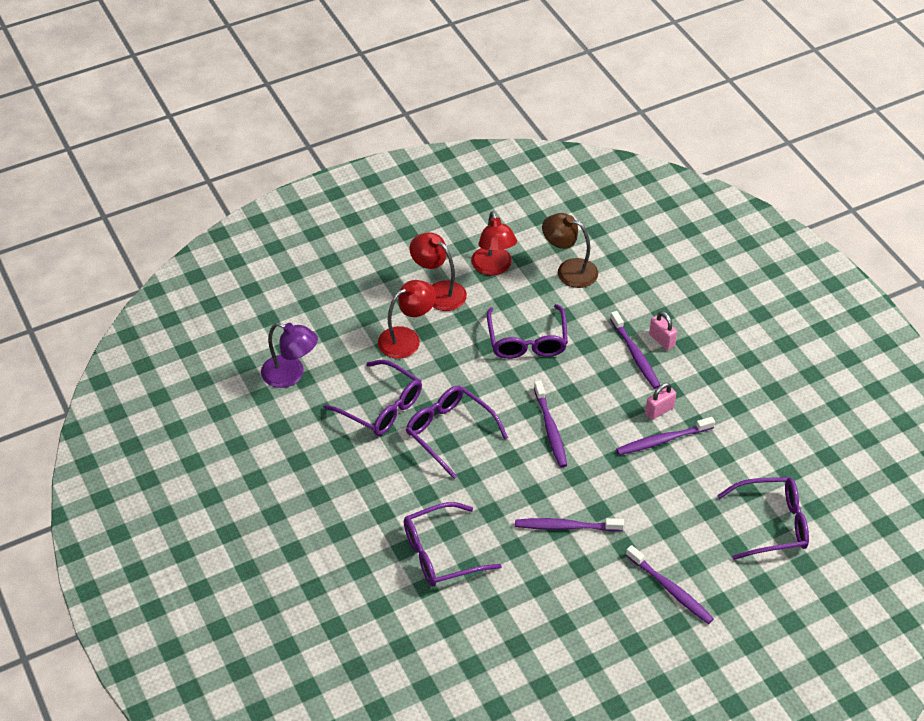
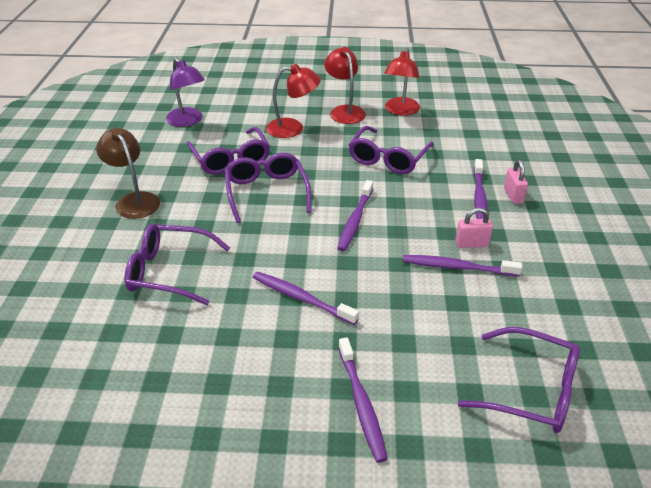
camera: 30 degrees right, 10 degrees down
(569, 270) = (462, 129): brown lamp -> brown lamp (134, 200)

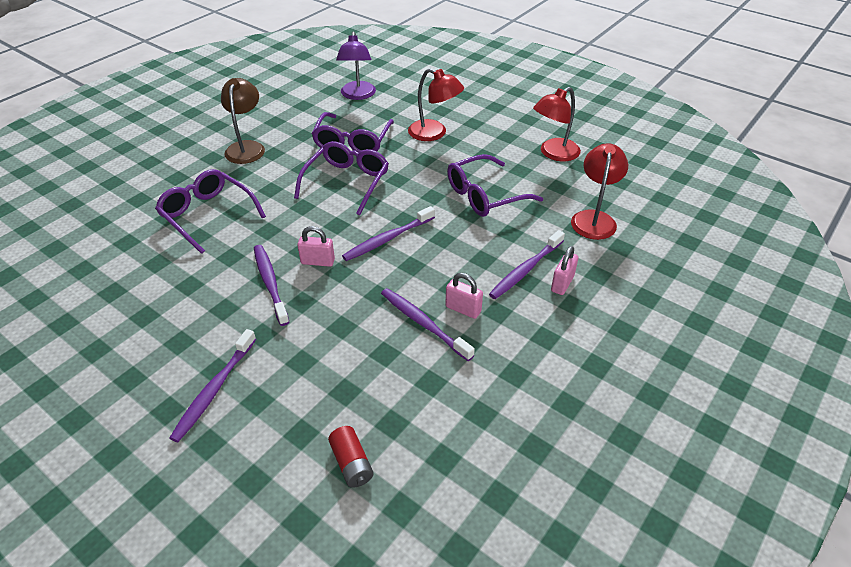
camera: 35 degrees right, 5 degrees up
(320, 263) = (318, 261): none -> pink padlock
(344, 111) = (499, 134): red lamp -> red lamp (594, 218)
(531, 390) = (351, 463): purple glasses -> red battery

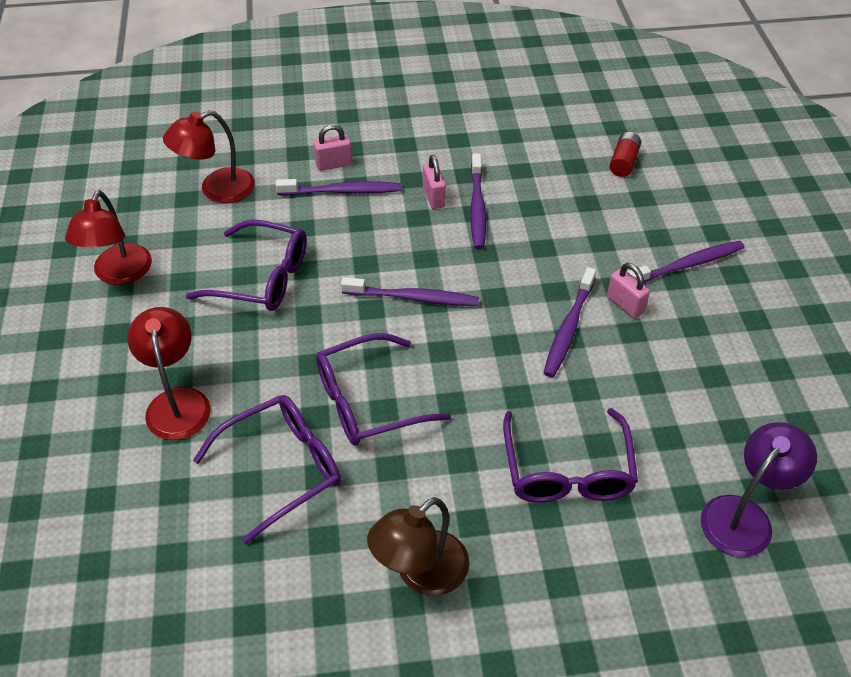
camera: 135 degrees left, 5 degrees up
(318, 261) = (503, 320): pink padlock -> pink padlock (625, 305)
(357, 95) = (152, 573): purple lamp -> purple lamp (744, 516)
(553, 153) = (119, 274): red lamp -> red lamp turned 90 degrees clockwise

